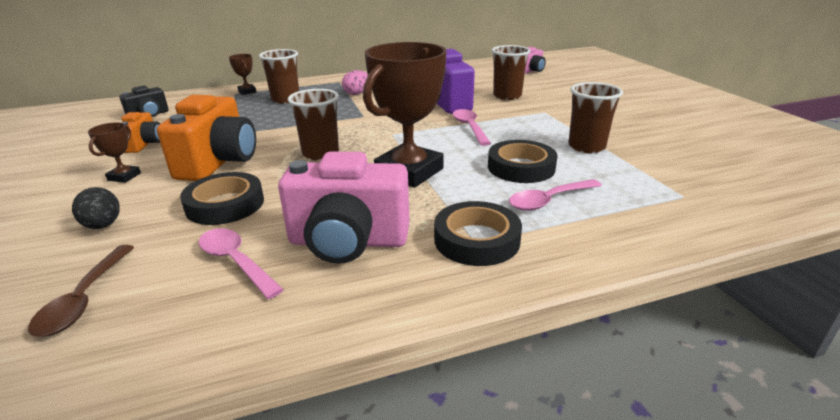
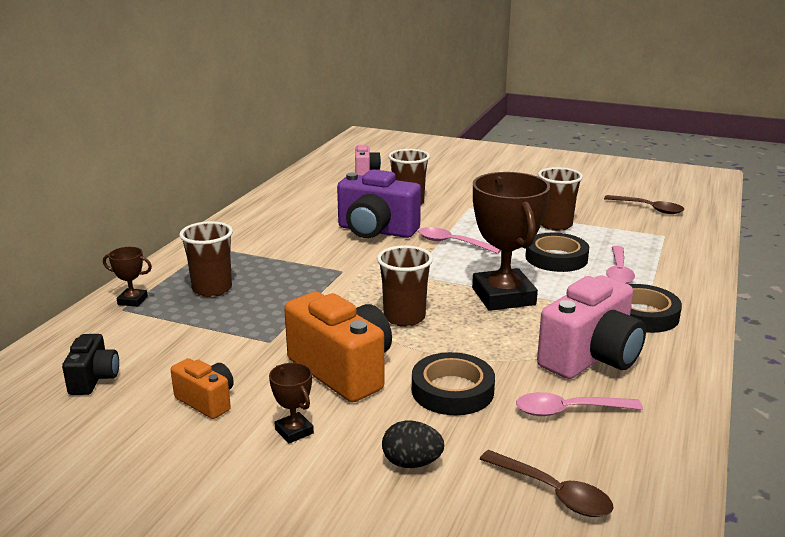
camera: 50 degrees left, 5 degrees down
(357, 93) = (270, 252): pink egg -> none
(729, 170) = (648, 208): none -> brown spoon

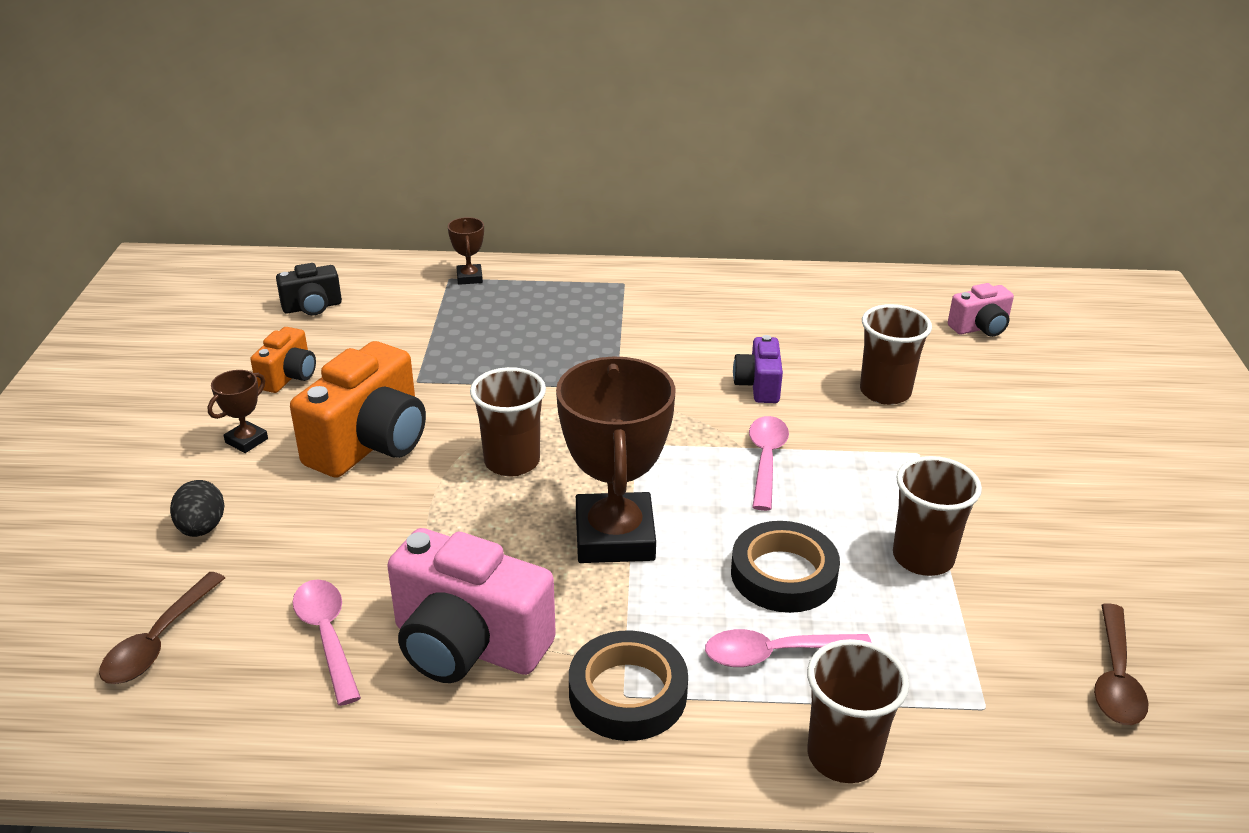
camera: 70 degrees right, 10 degrees up
(212, 289) = (518, 314): brown cup -> brown cup (843, 756)
(376, 231) = (758, 386): purple camera -> purple camera, size x0.53
(452, 390) = (349, 532): black tape -> none
(503, 296) = (614, 537): brown trophy -> brown trophy turned 60 degrees counterclockwise

